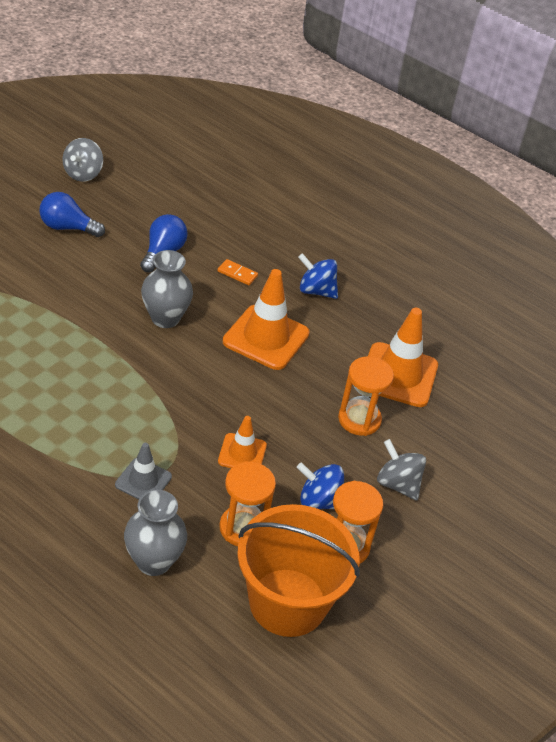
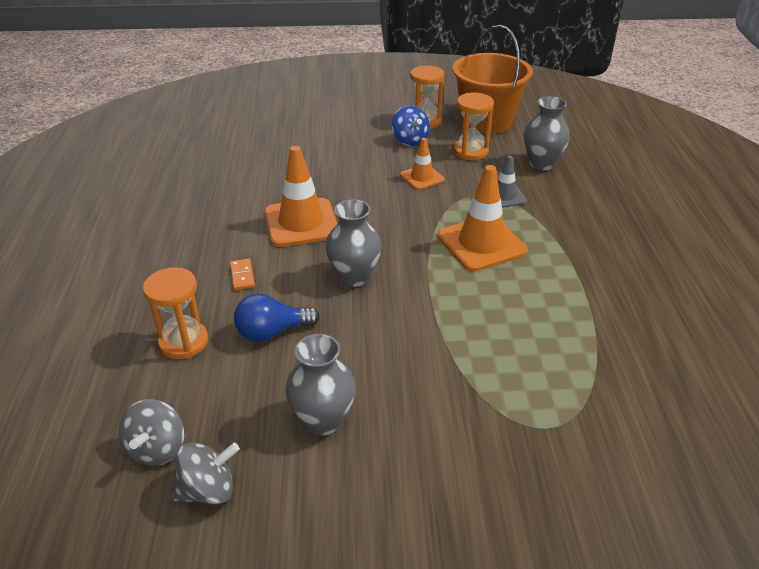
camera: 125 degrees left, 5 degrees down
(67, 227) = (323, 420): blue light bulb -> grey vase
(316, 291) = (209, 230): blue spinning top -> none
(359, 419) = (323, 156): orange hourglass -> orange hourglass (183, 342)
(397, 484) = (355, 126): grey spinning top -> grey spinning top (157, 449)
(398, 375) = (258, 161): orange traffic cone -> orange traffic cone (481, 244)

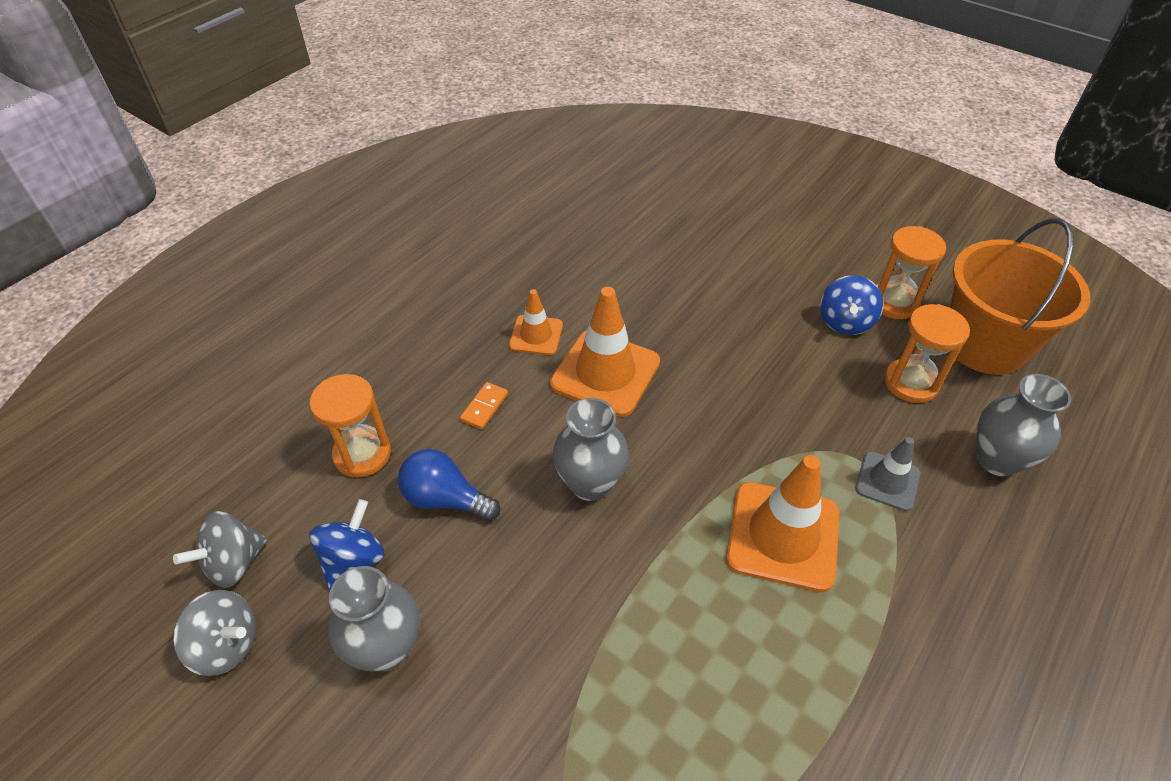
camera: 40 degrees right, 10 degrees up
(246, 395) = (353, 560): none -> blue spinning top
(422, 177) = (805, 388): orange traffic cone -> orange traffic cone (536, 335)

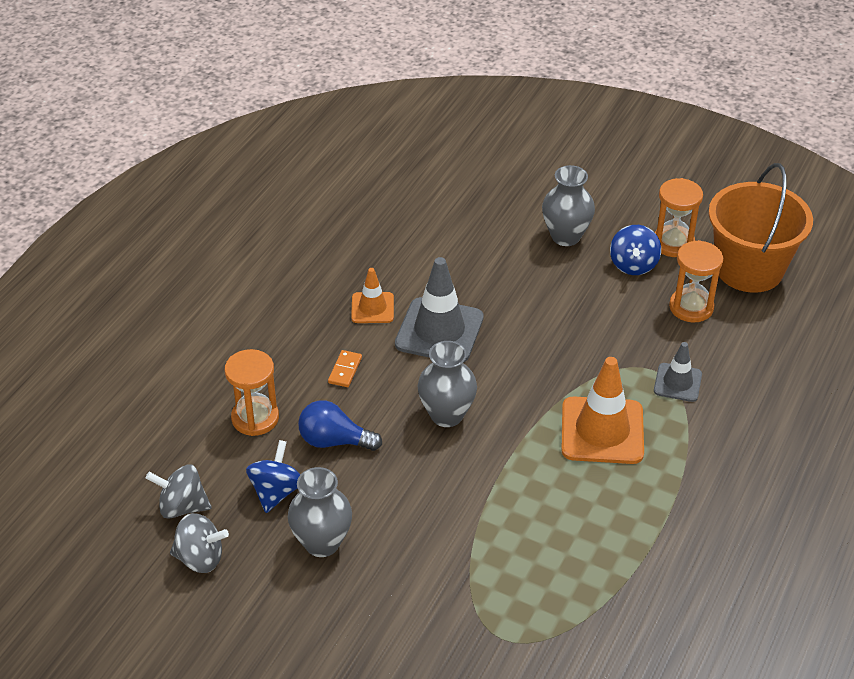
camera: 10 degrees left, 5 degrees down
(234, 563) = (182, 507): grey spinning top -> grey spinning top turned 60 degrees clockwise
(605, 373) = (439, 331): orange traffic cone -> grey traffic cone
(997, 460) = (760, 356): grey vase -> grey vase (565, 236)

